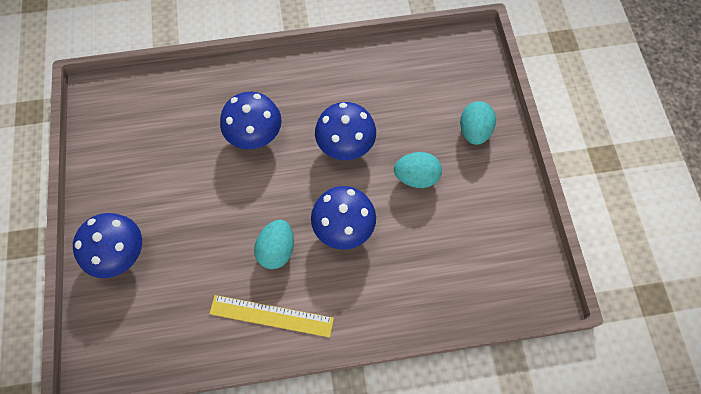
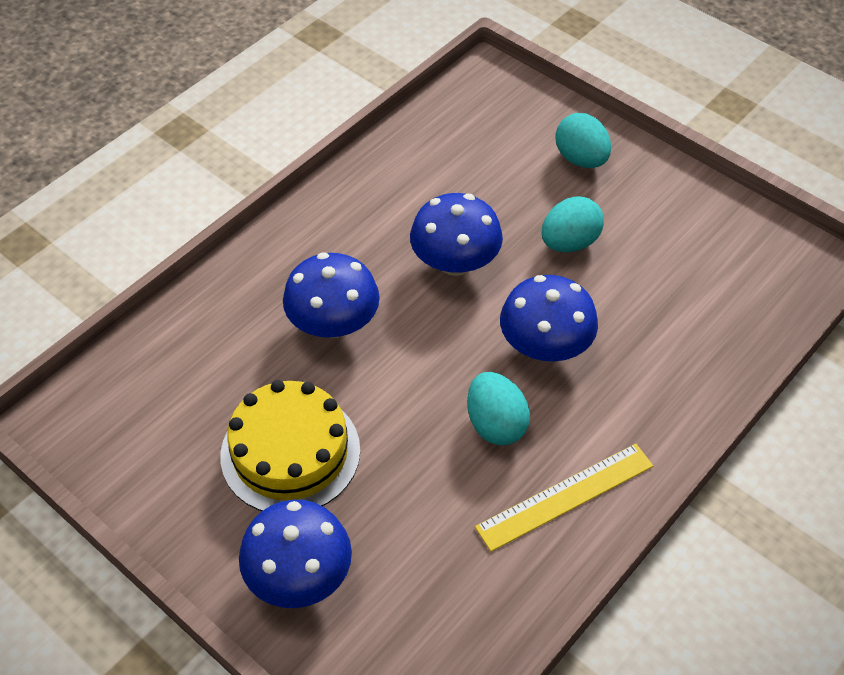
camera: 40 degrees left, 15 degrees down
(172, 188) = (290, 452): none -> yellow cake

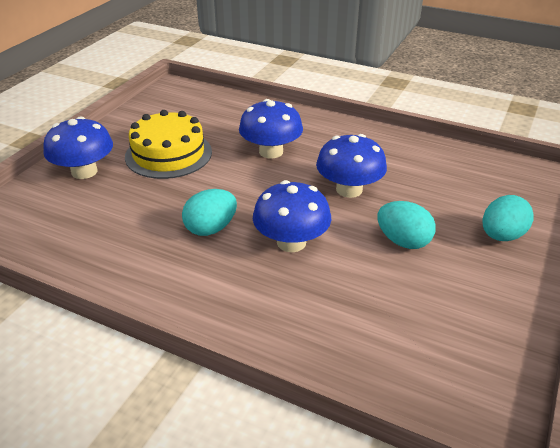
camera: 75 degrees right, 15 degrees down
(565, 496) = (155, 270): yellow ruler -> none

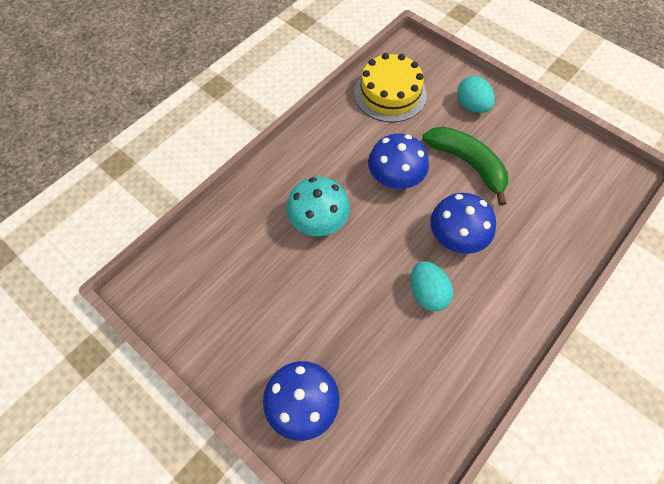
camera: 75 degrees left, 25 degrees up
(168, 154) = (294, 313): yellow cake -> yellow cake (390, 93)
(271, 152) = (318, 220): blue mushroom -> turquoise mushroom
(403, 241) = (468, 164): turquoise egg -> green banana

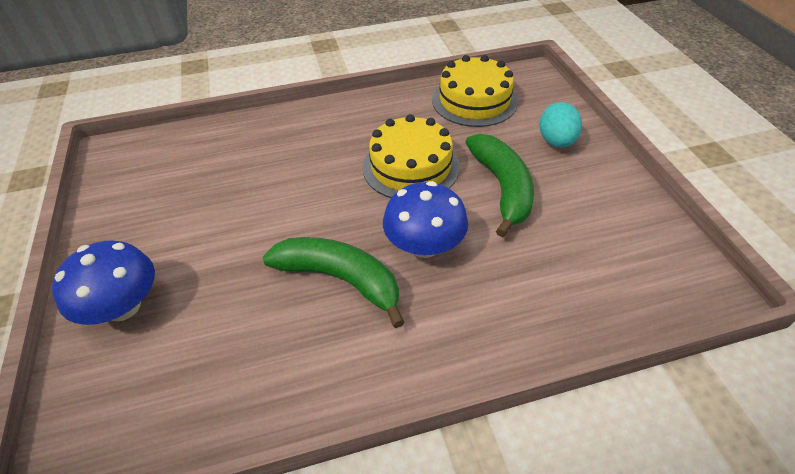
camera: 35 degrees right, 15 degrees down
(318, 220) = (301, 168): turquoise mushroom -> none
(395, 177) = (411, 167): blue mushroom -> yellow cake
(427, 293) = (340, 279): turquoise egg -> green banana

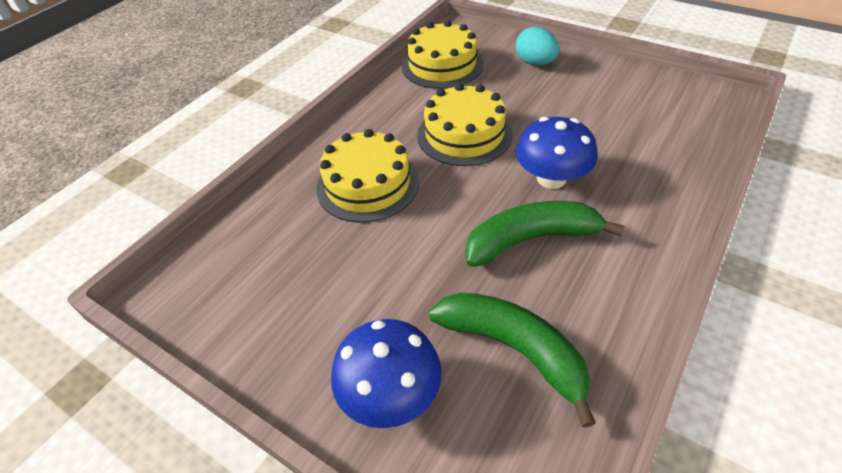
camera: 40 degrees left, 0 degrees up
(296, 161) = (368, 184): none -> yellow cake
(502, 188) = (545, 111): green banana -> green banana (514, 349)

